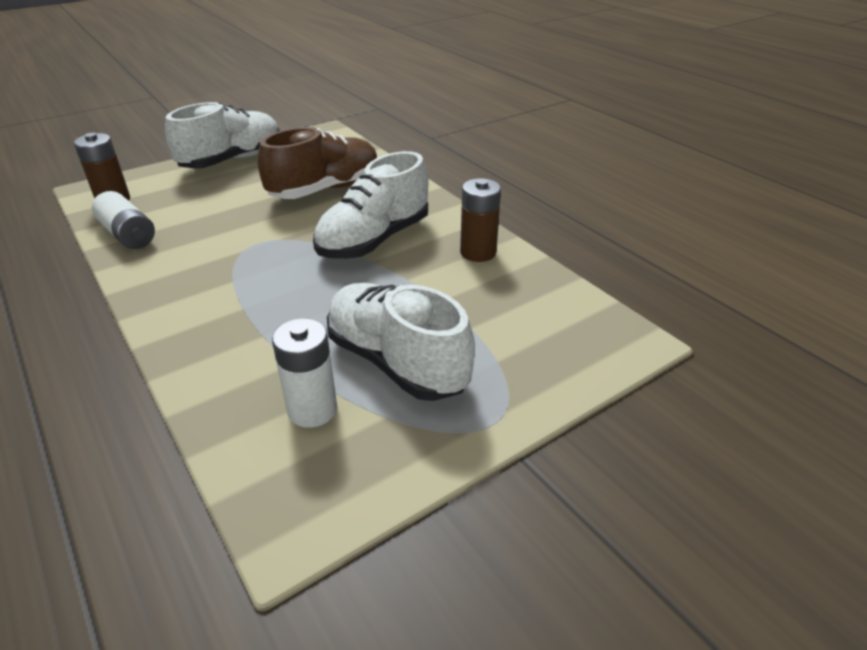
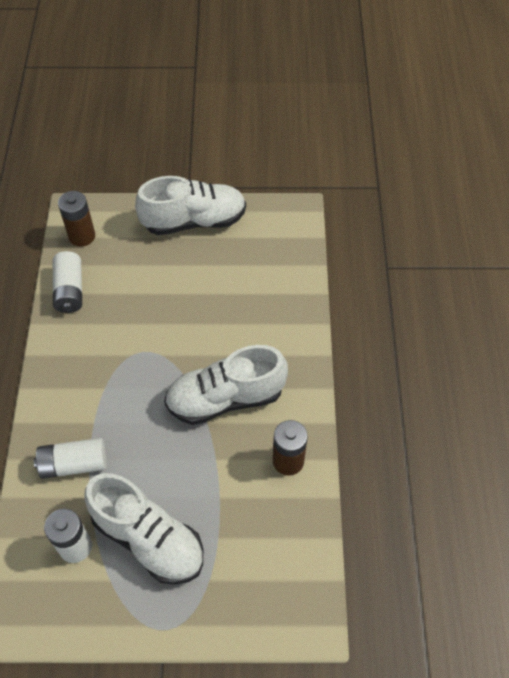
camera: 35 degrees right, 20 degrees up
(246, 346) = (73, 464): none -> white battery
(325, 189) = (236, 307): brown shoe -> none
(397, 362) = (148, 539): white shoe -> white shoe turned 135 degrees clockwise

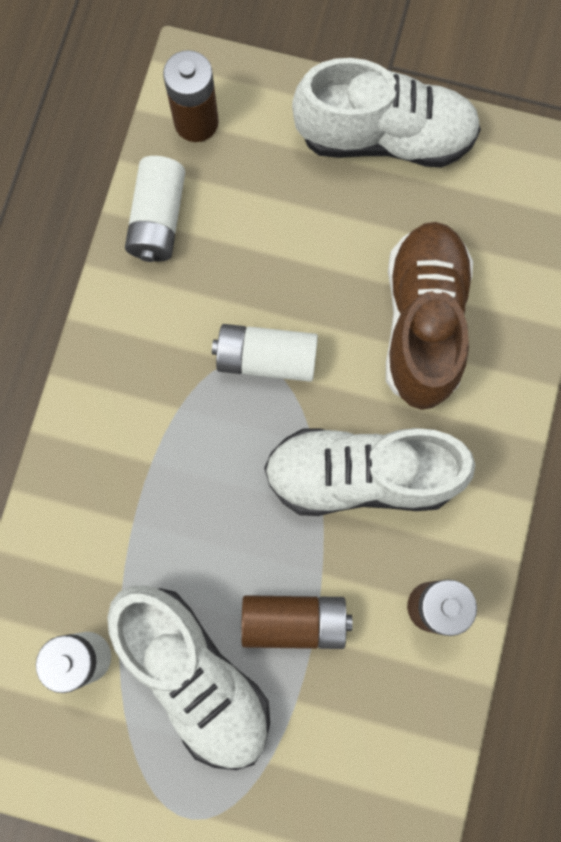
camera: 15 degrees right, 20 degrees up
(73, 464) = (108, 524): white battery -> white battery (266, 358)
(205, 491) = (294, 621): none -> brown battery
(241, 308) = (423, 322): none -> brown shoe

